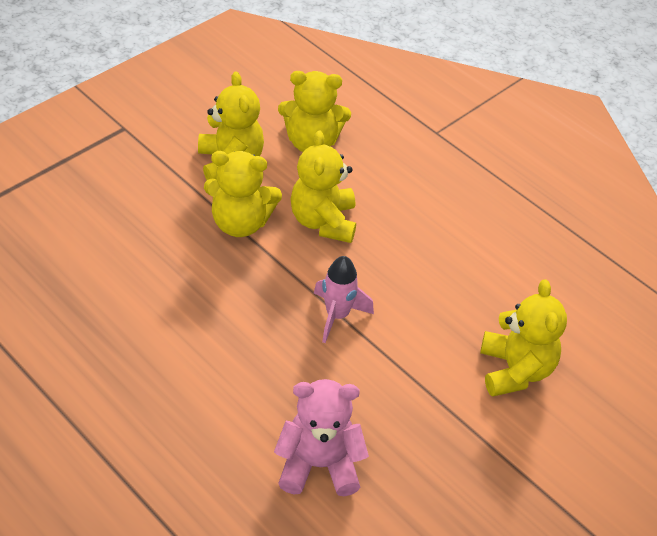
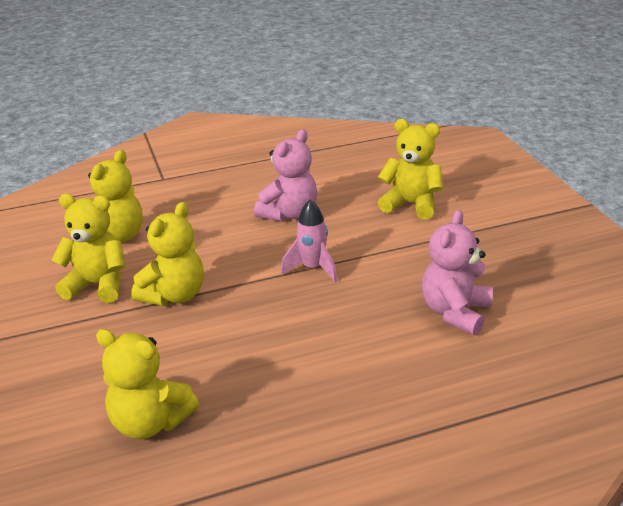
camera: 60 degrees left, 15 degrees down
(323, 221) = (209, 251): yellow teddy bear -> yellow teddy bear (150, 422)
(429, 262) = (289, 214): none -> pink teddy bear

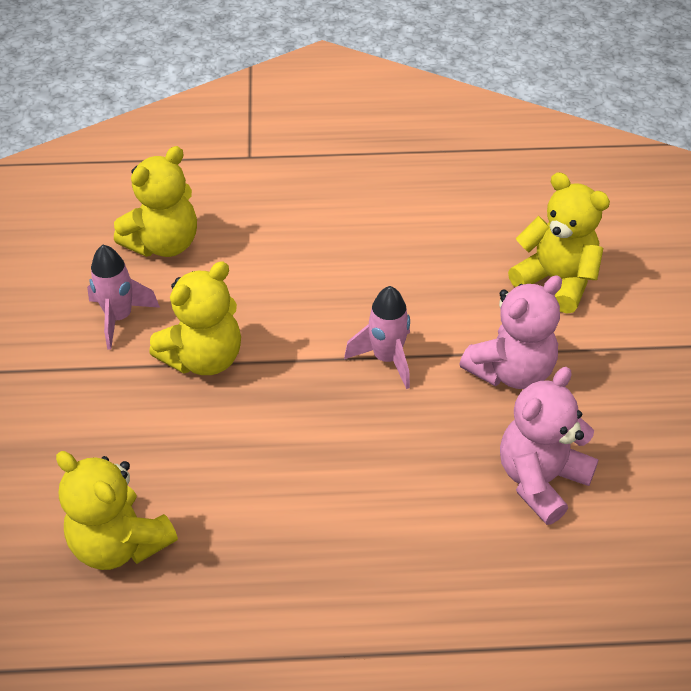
camera: 15 degrees right, 15 degrees up
(98, 285) = (119, 318): yellow teddy bear -> pink rocket
(289, 214) = (389, 258): pink teddy bear -> pink teddy bear (511, 371)

